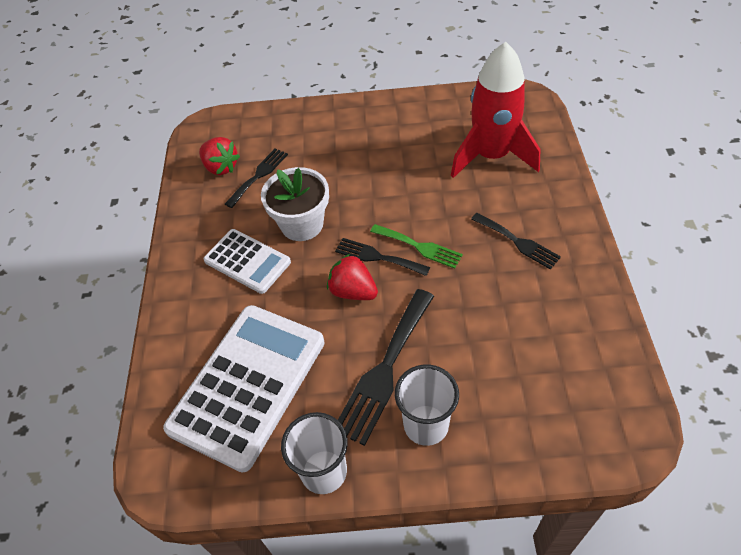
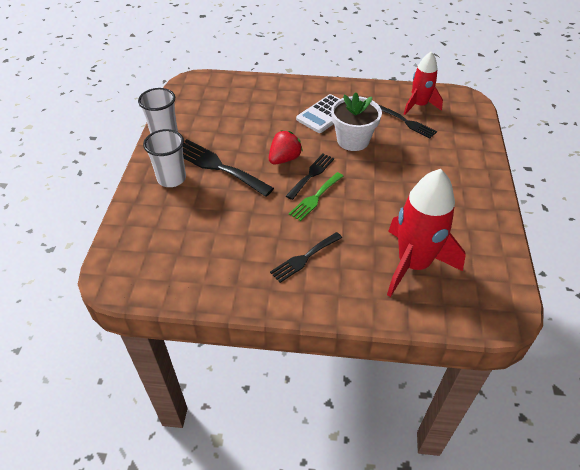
camera: 95 degrees right, 5 degrees down
(221, 167) = (419, 105): red strawberry -> red rocket
(248, 384) = (231, 111): white calculator -> none

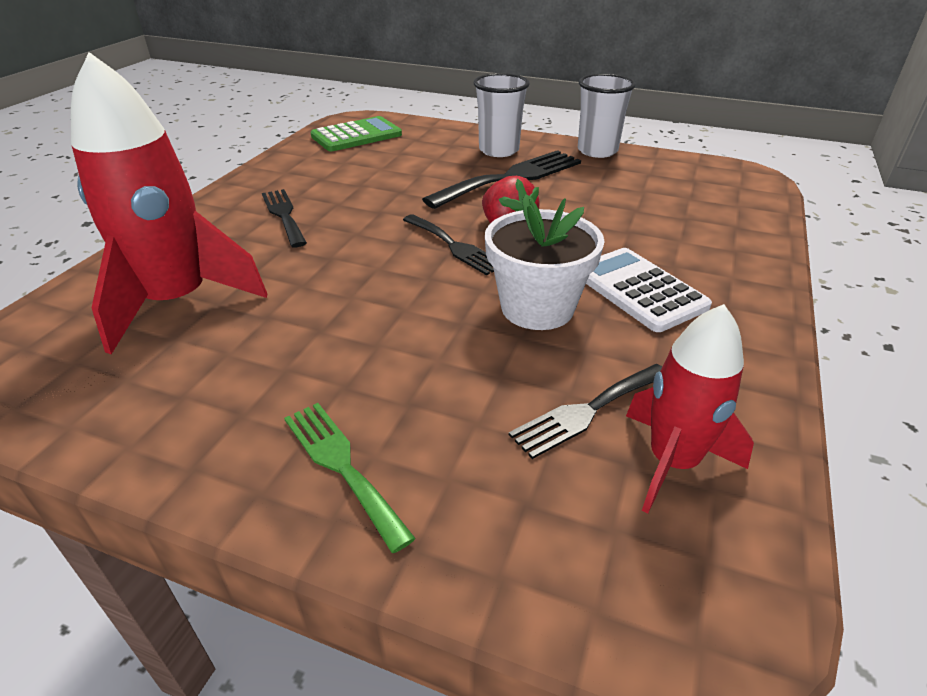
camera: 105 degrees right, 10 degrees down
(153, 266) = (356, 136): none -> green calculator
(315, 198) = (395, 241): green fork -> green fork (342, 465)

